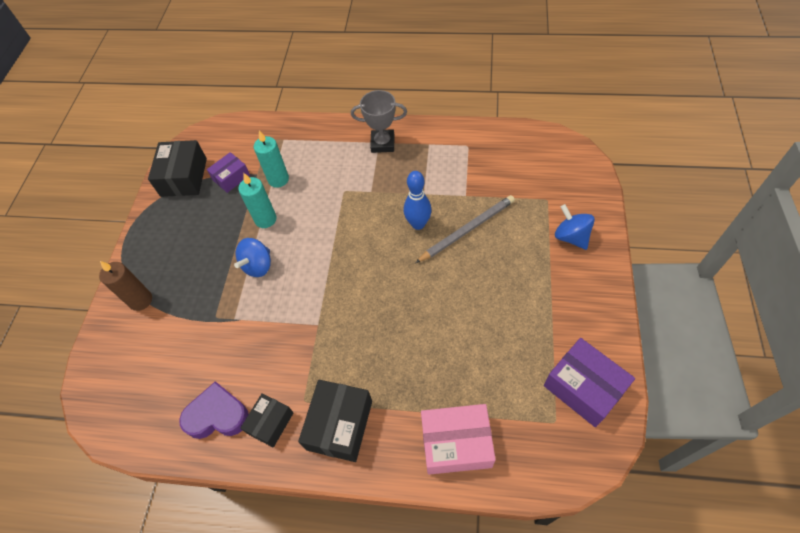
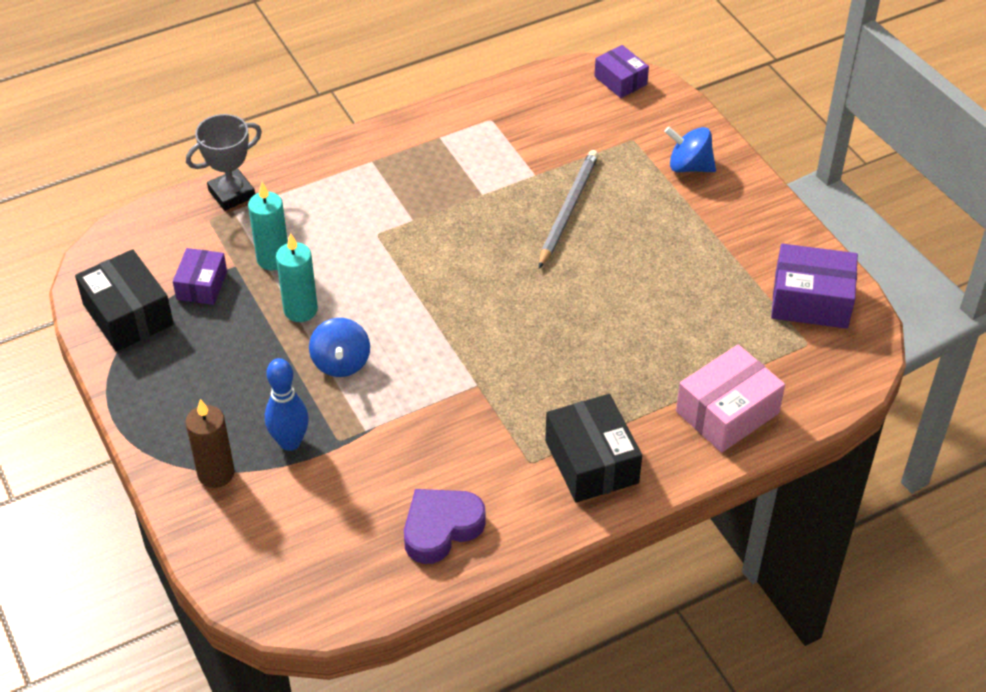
camera: 40 degrees left, 10 degrees down
(270, 423) = (511, 502): black box -> none
(382, 143) = (378, 160): grey trophy -> grey trophy (232, 194)
(418, 224) = (504, 229): blue bowling pin -> blue bowling pin (290, 442)
(570, 154) = (620, 80): none -> purple box

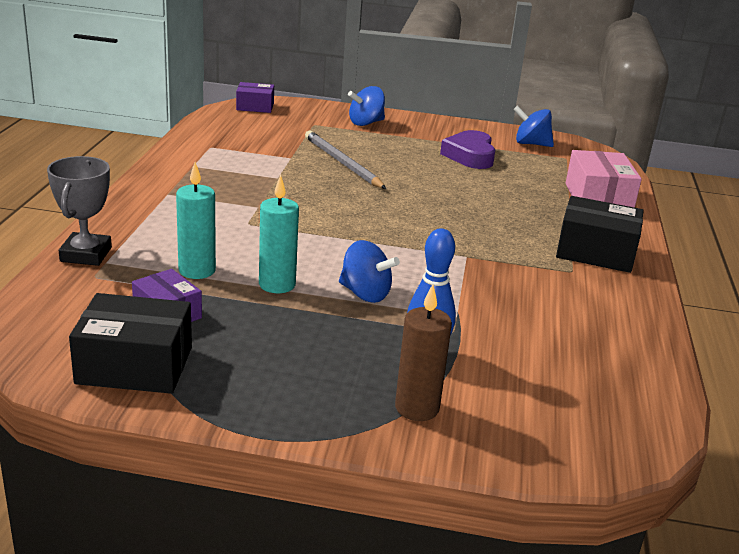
camera: 55 degrees left, 20 degrees down
(441, 528) = (605, 331): purple heart -> purple heart (470, 156)
(811, 301) = (531, 144): purple box -> blue spinning top

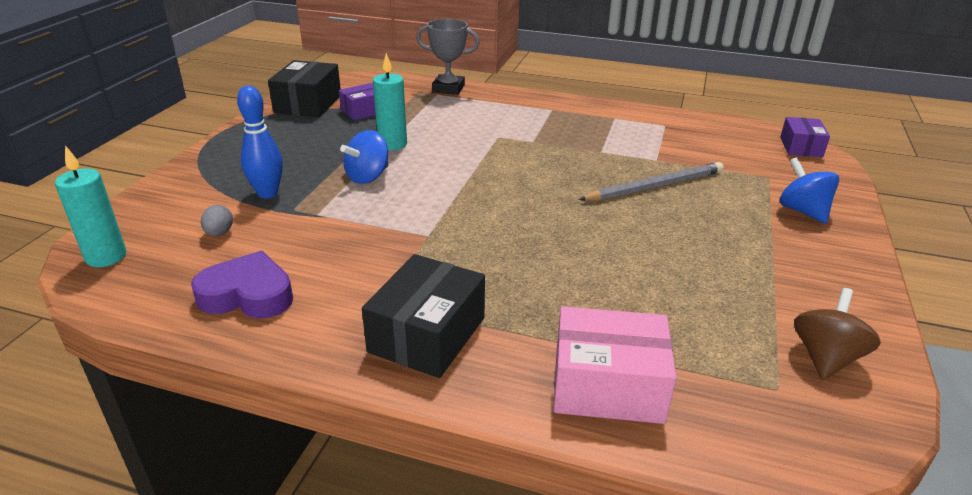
camera: 100 degrees right, 5 degrees up
(197, 270) = (420, 119): turquoise candle -> turquoise candle (106, 257)
(417, 408) = (205, 183): brown candle -> none
(470, 156) = (728, 281): purple heart -> purple heart (248, 295)
(522, 371) = (219, 233): none -> grey egg
(531, 144) = (825, 357): blue spinning top -> brown spinning top

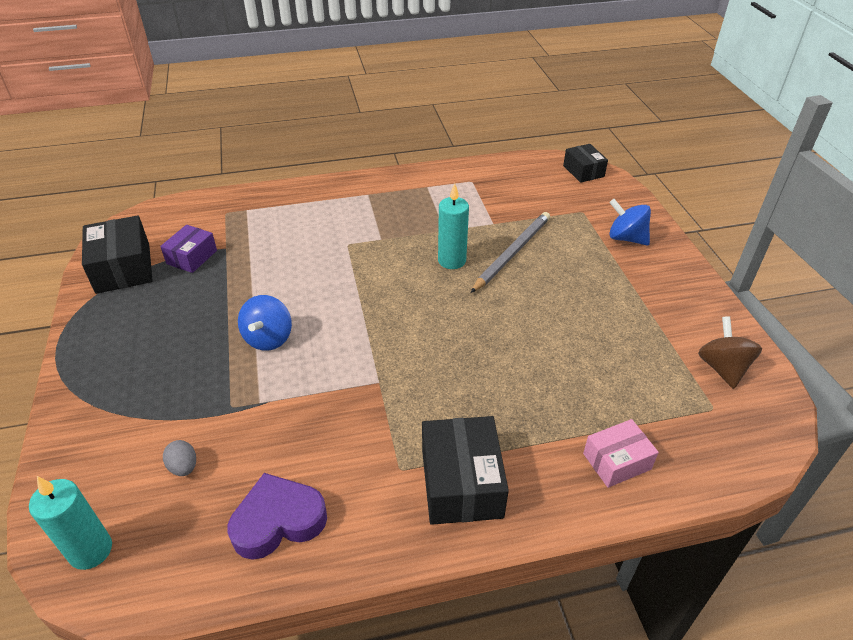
camera: 30 degrees left, 10 degrees up
(268, 193) = (188, 399): blue bowling pin -> none
(392, 144) = (258, 289): turquoise candle -> turquoise candle (452, 260)
(448, 88) = (252, 199): grey trophy -> none
(608, 385) = (617, 461): pink box -> pink box, size x0.62
(801, 147) = (583, 171): purple box -> black box

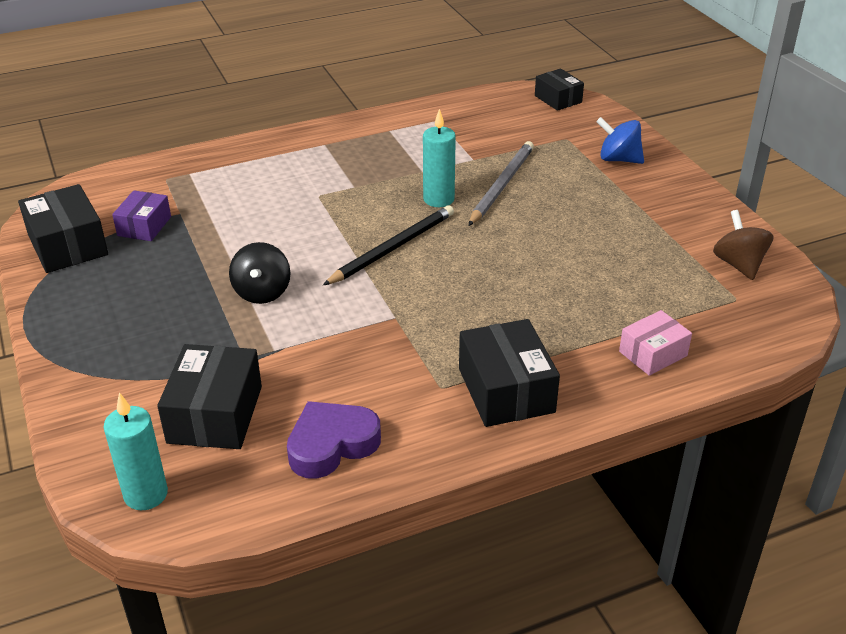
camera: 10 degrees left, 5 degrees down
(184, 467) = (215, 414): grey egg -> black box
(268, 338) = (262, 292): blue spinning top -> black spinning top
(397, 306) = (393, 248): none -> black pencil

